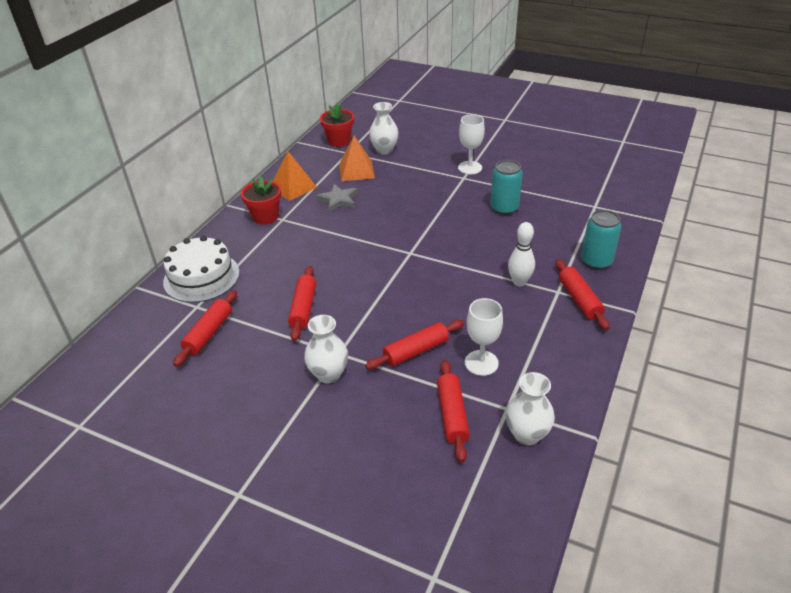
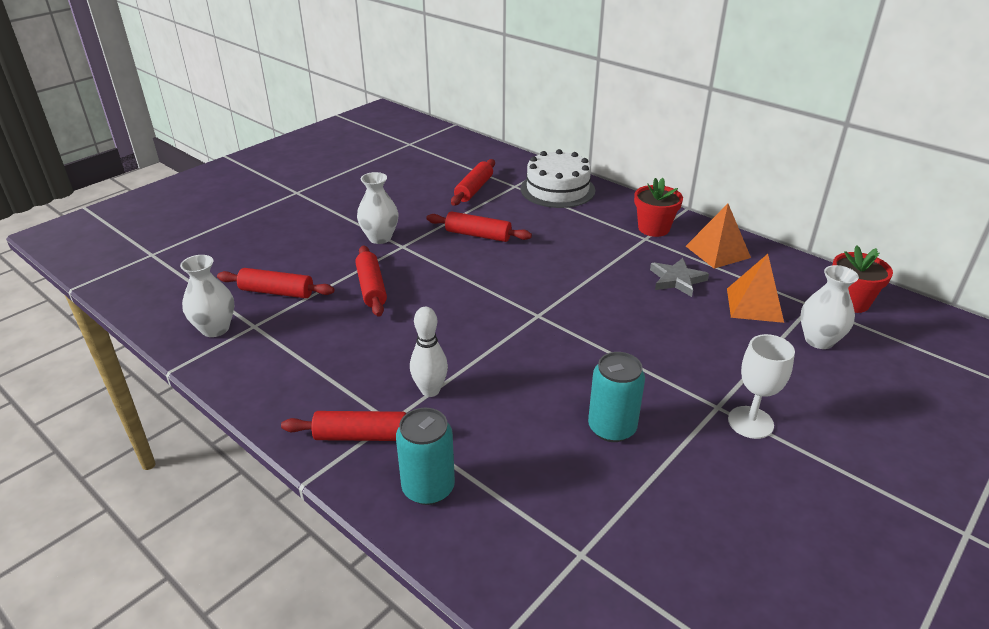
camera: 105 degrees right, 5 degrees down
(208, 333) = (474, 189): red rolling pin -> red rolling pin turned 75 degrees clockwise
(481, 363) = (323, 324): white goblet -> none

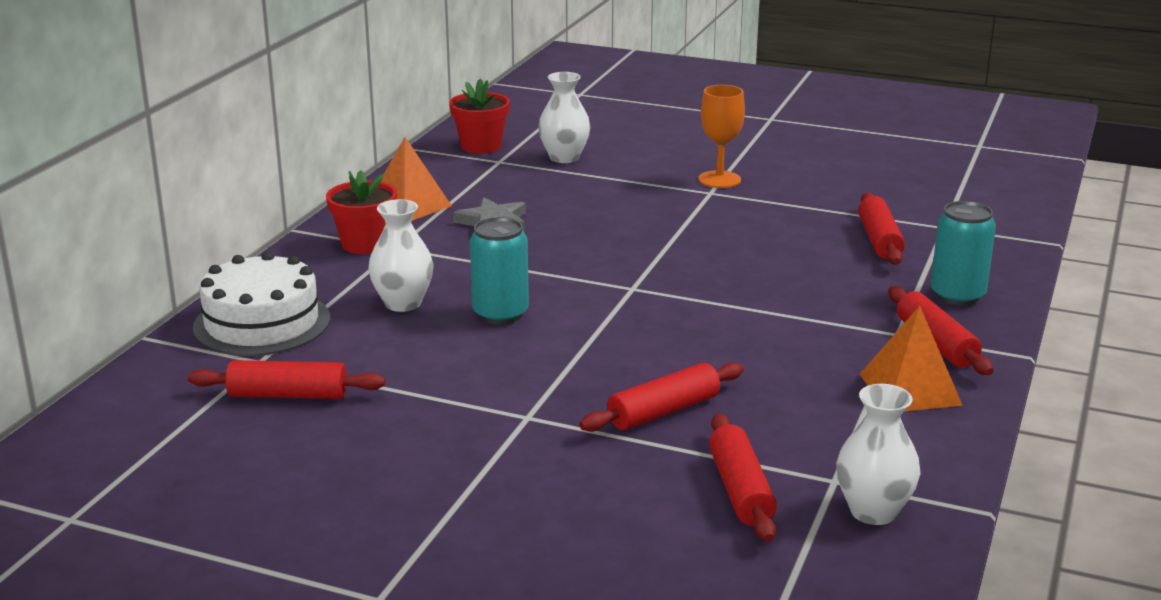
camera: 110 degrees left, 10 degrees down
(380, 238) = (514, 443): white vase -> white vase (403, 303)
(430, 390) = (829, 322): white bowling pin -> none
(478, 235) = (454, 361): red rolling pin -> red rolling pin (879, 240)
(612, 428) = (788, 230): turquoise can -> turquoise can (500, 314)
(750, 422) = (719, 179): white goblet -> orange goblet
(754, 305) = (519, 184): orange pyramid -> orange pyramid (910, 389)

